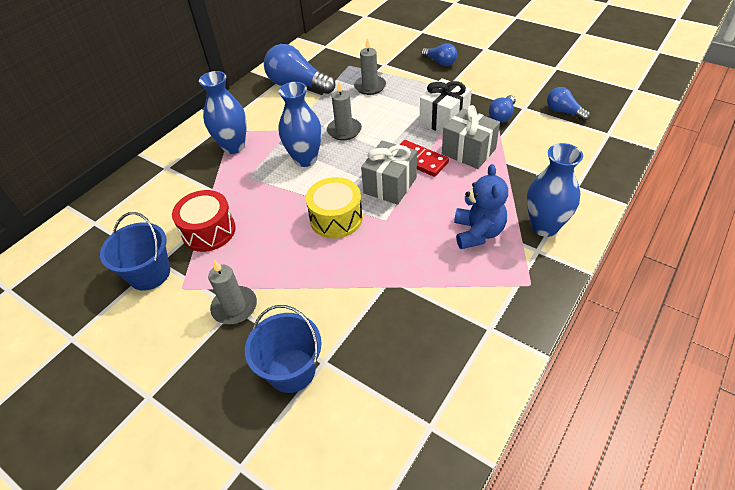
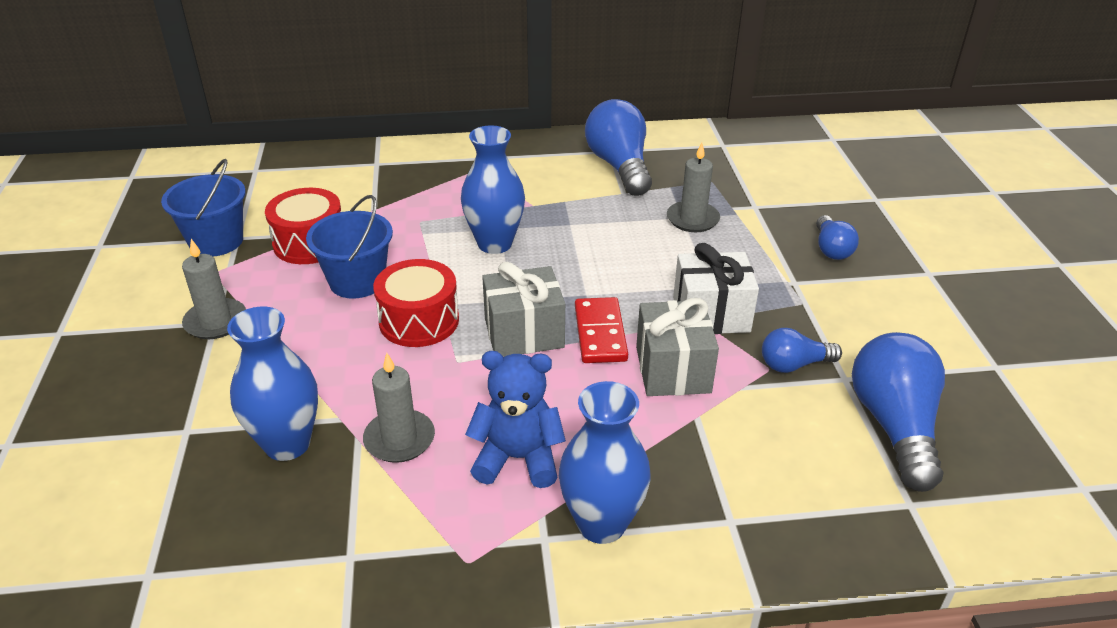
camera: 45 degrees right, 10 degrees down
(233, 147) = (457, 185): blue vase -> blue vase (287, 444)
(291, 370) = (156, 412): blue bucket -> blue bucket (357, 281)
(336, 218) = (419, 320): yellow drum -> red drum
(344, 131) = (581, 244): grey candle -> grey candle (399, 439)
(478, 233) = (518, 458): blue teddy bear -> blue teddy bear turned 135 degrees counterclockwise
(563, 112) = (894, 426): blue light bulb -> blue light bulb, size x1.83

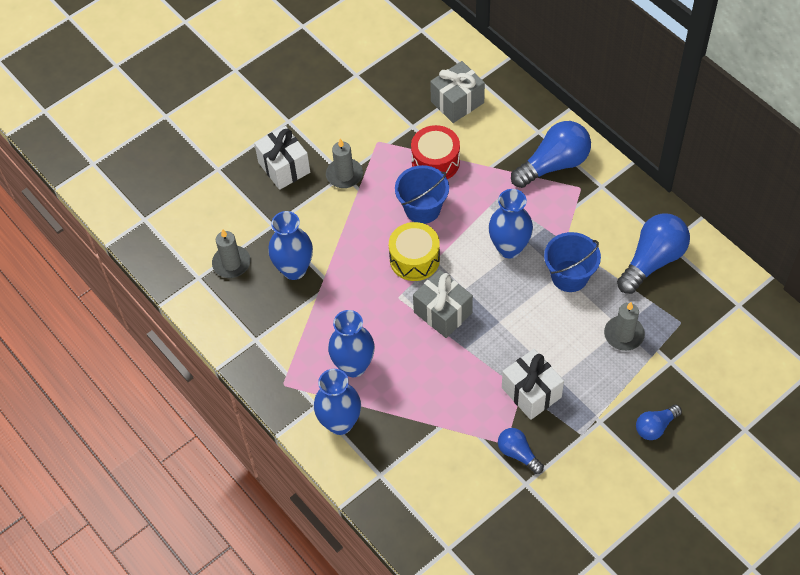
camera: 60 degrees right, 20 degrees up
(118, 372) = (284, 167): none -> white gift
(216, 241) = (401, 120): blue bucket -> blue bucket (569, 276)
(399, 439) = (329, 310): grey candle -> grey candle (231, 263)
(419, 320) = (414, 259): red drum -> yellow drum
(518, 458) = (354, 366): blue teddy bear -> blue vase
(600, 333) = (471, 348): red domino -> none
(672, 370) = (468, 397): grey gift -> grey gift (457, 102)
(894, 426) = (503, 522): blue light bulb -> blue light bulb (553, 164)

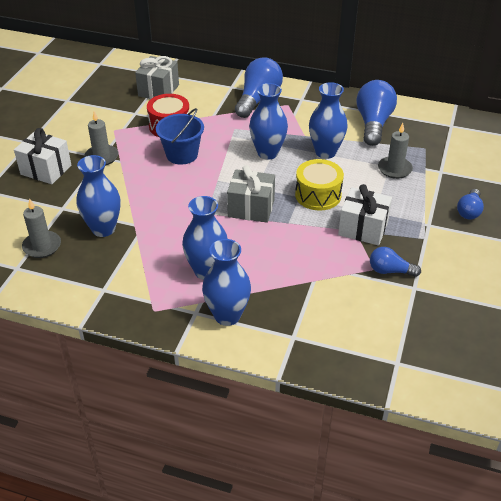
camera: 35 degrees left, 15 degrees down
(414, 259) = (201, 185): yellow drum -> yellow drum (318, 195)
(569, 276) = (325, 152): blue bucket -> blue vase

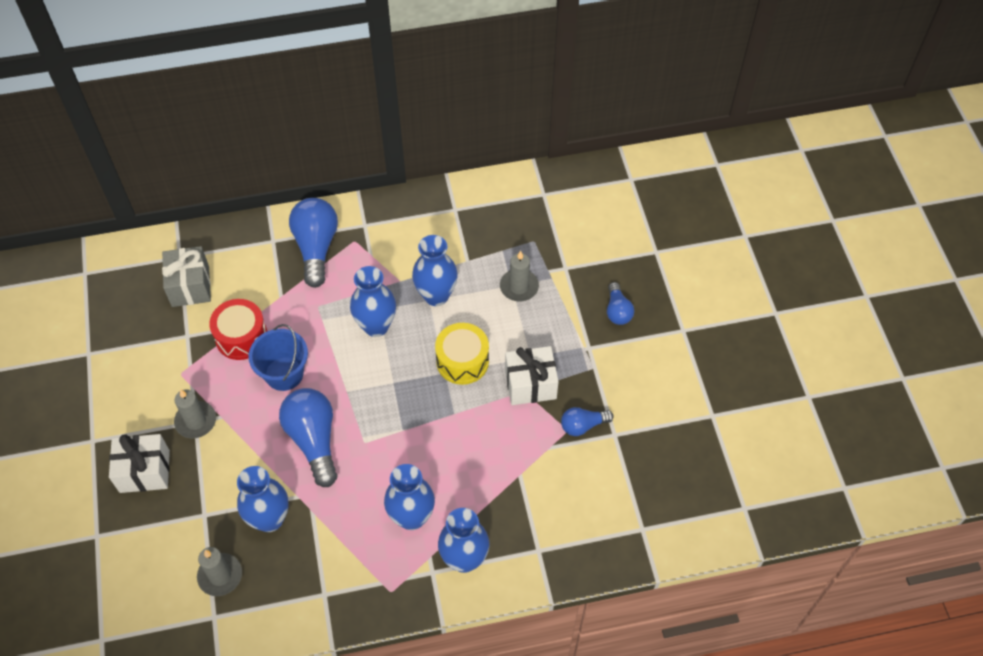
camera: 30 degrees left, 15 degrees up
(251, 208) = (405, 413): grey gift -> none
(373, 124) = (463, 229): blue light bulb -> blue light bulb (314, 440)

